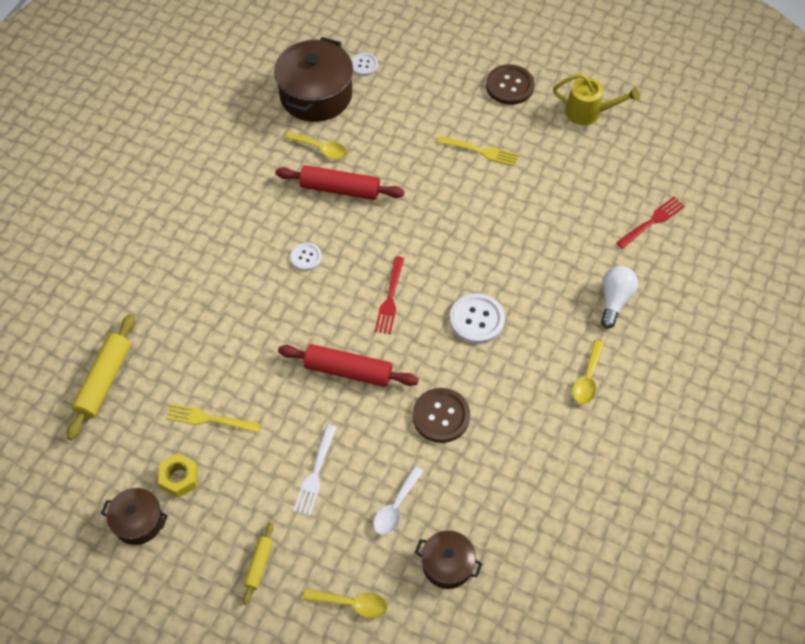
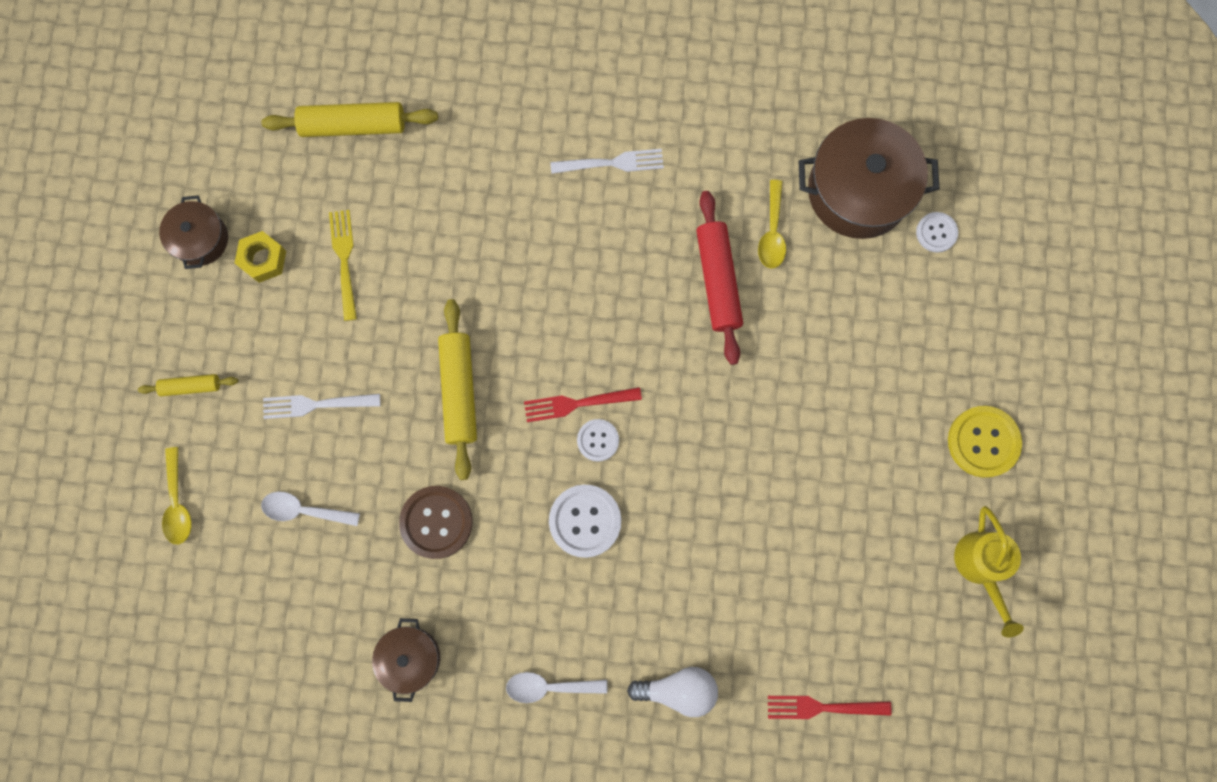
camera: 70 degrees right, 20 degrees up
(224, 224) = (611, 163): none -> white fork
(306, 257) = (599, 279): white button -> white button (598, 440)
(348, 370) = (459, 391): red rolling pin -> yellow rolling pin
(447, 564) = (254, 593): brown pot -> brown pot (410, 658)
(480, 151) = (851, 438): yellow fork -> none
(510, 86) = (983, 442): brown button -> yellow button
(587, 378) = (549, 686): yellow spoon -> white spoon
(652, 222) = (824, 707): red fork -> red fork turned 150 degrees clockwise

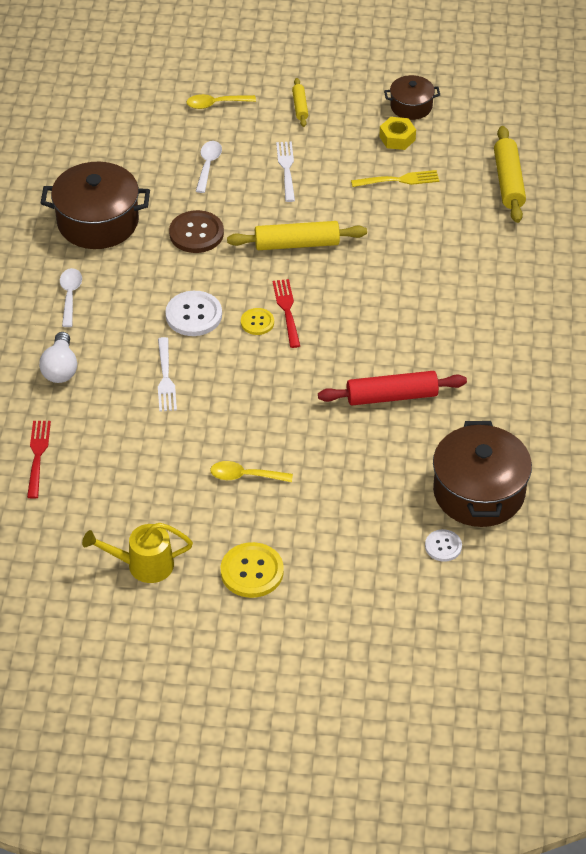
camera: 90 degrees right, 30 degrees down
(410, 658) = (98, 222): brown pot -> brown pot, size x1.83
(598, 440) = (257, 322): white button -> yellow button
(611, 163) = (490, 330): white fork -> white fork (165, 377)
(772, 232) = (436, 432): yellow spoon -> yellow spoon (245, 476)

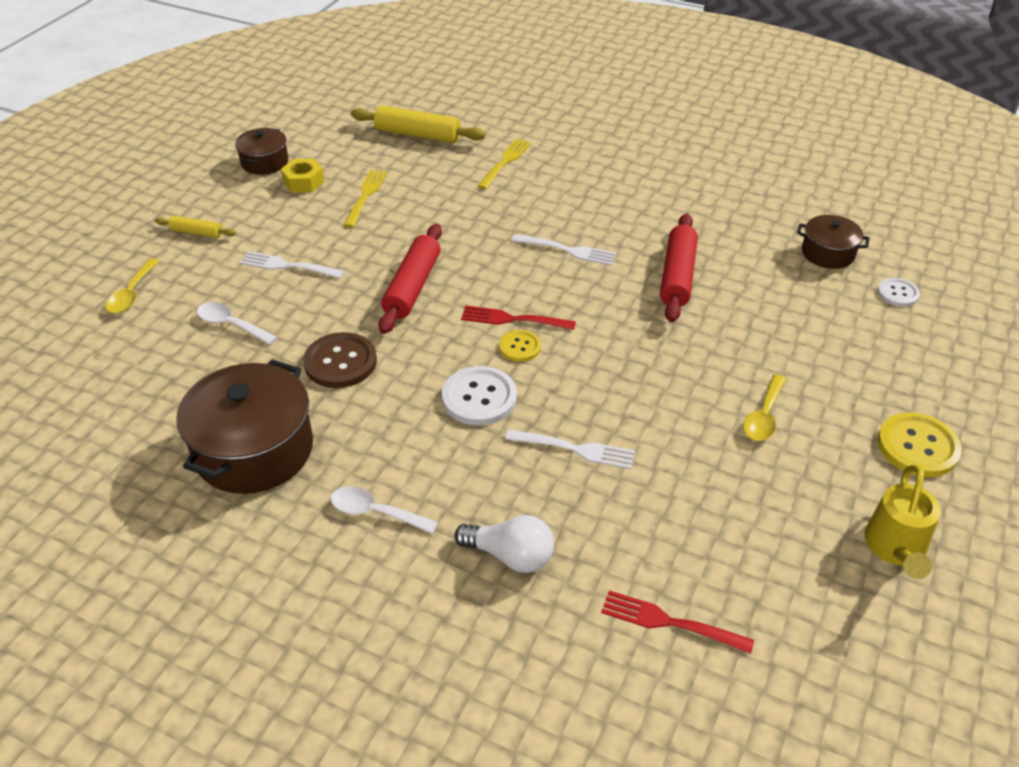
camera: 70 degrees left, 5 degrees down
(297, 244) = (413, 287): yellow rolling pin -> red rolling pin
(390, 320) = (567, 250): none -> white fork
(478, 492) = (828, 253): brown pot -> brown pot, size x0.55
(498, 249) = (505, 162): none -> yellow fork

